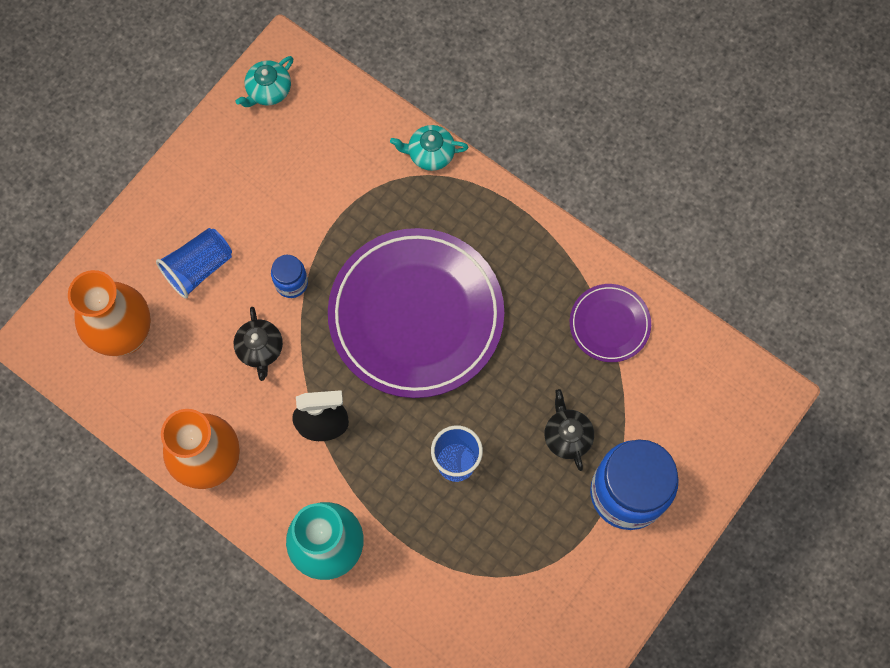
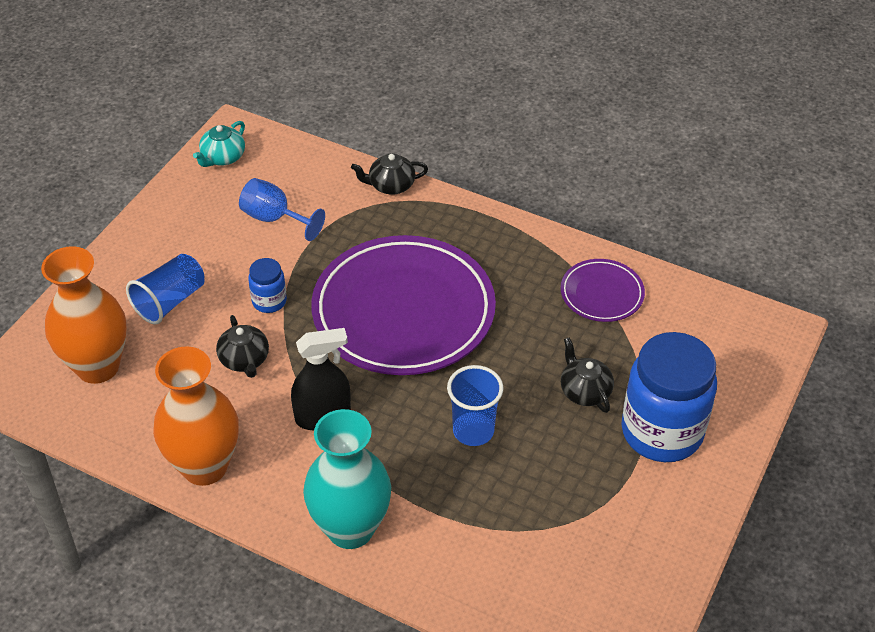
camera: 10 degrees left, 25 degrees down
(309, 180) = (274, 219): none -> blue goblet
(430, 154) = (390, 185): turquoise teapot -> black teapot

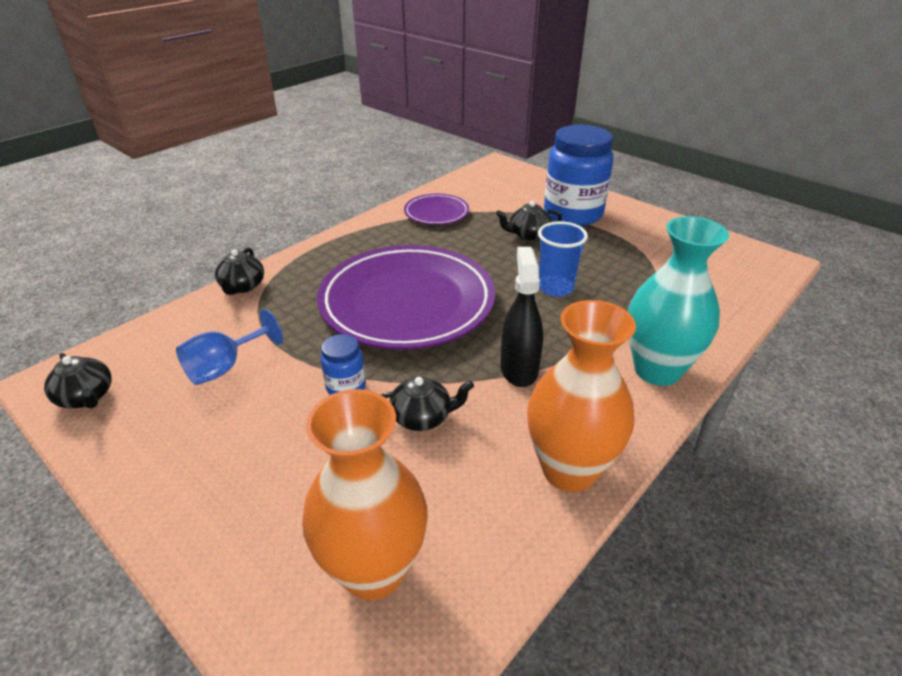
camera: 75 degrees left, 10 degrees down
(170, 301) = (296, 475): blue cup -> none
(222, 157) = (86, 397): turquoise teapot -> black teapot

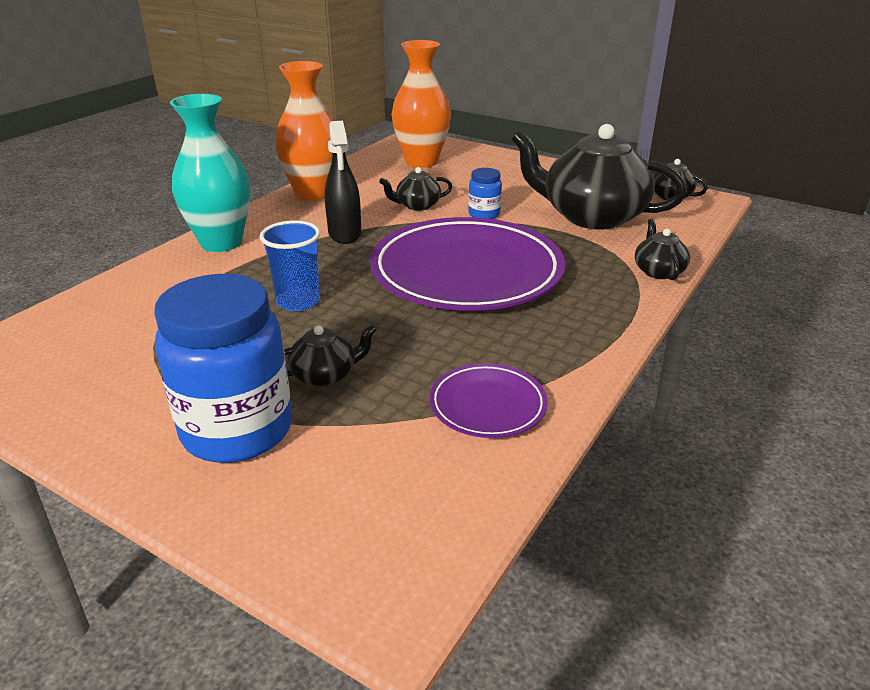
camera: 170 degrees right, 5 degrees down
(225, 367) = (591, 216): blue goblet -> black teapot

